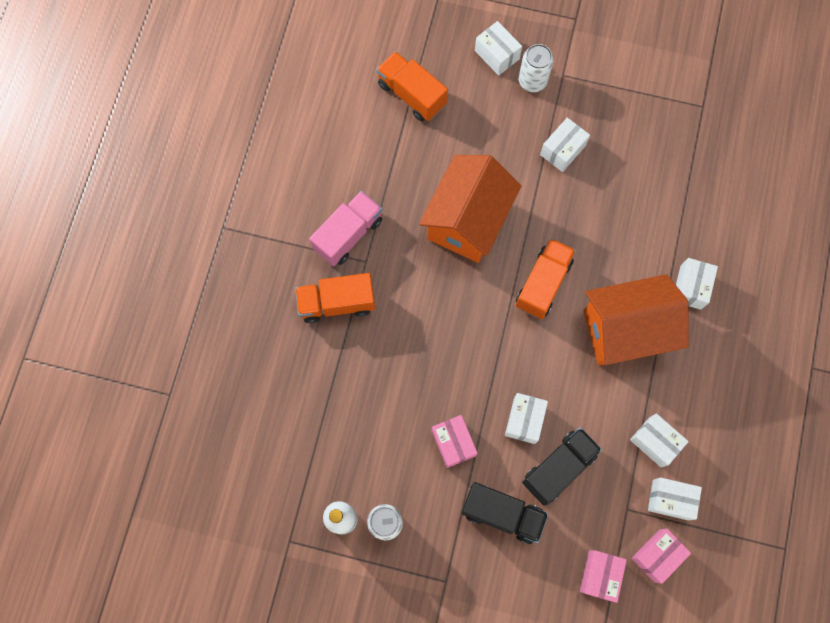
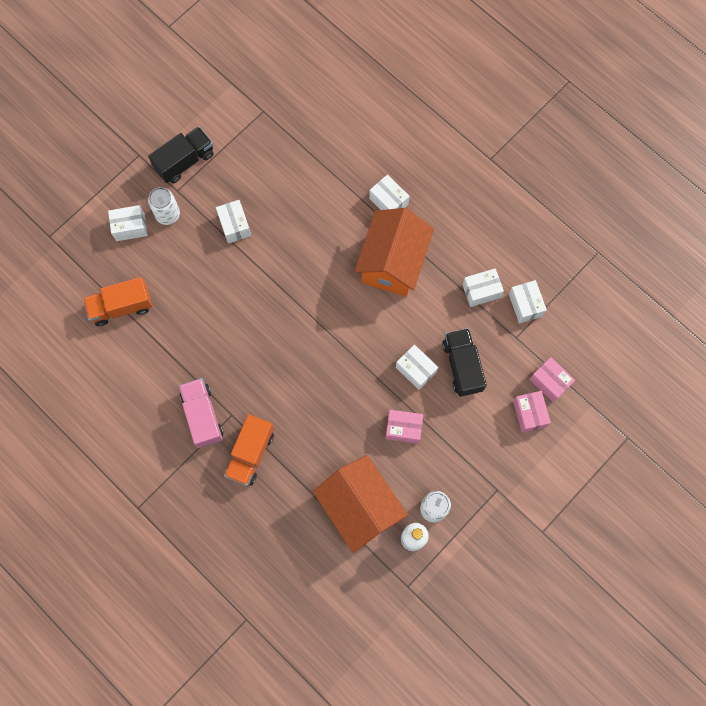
camera: 60 degrees left, 0 degrees up
(467, 221) = (246, 323): orange house -> orange house (359, 507)
(502, 514) = (472, 423): black truck -> black truck (185, 161)
(543, 284) = (325, 298): orange truck -> none
(657, 555) = (557, 336): pink box -> pink box (529, 414)
(670, 500) = (525, 305): white box -> white box turned 60 degrees counterclockwise

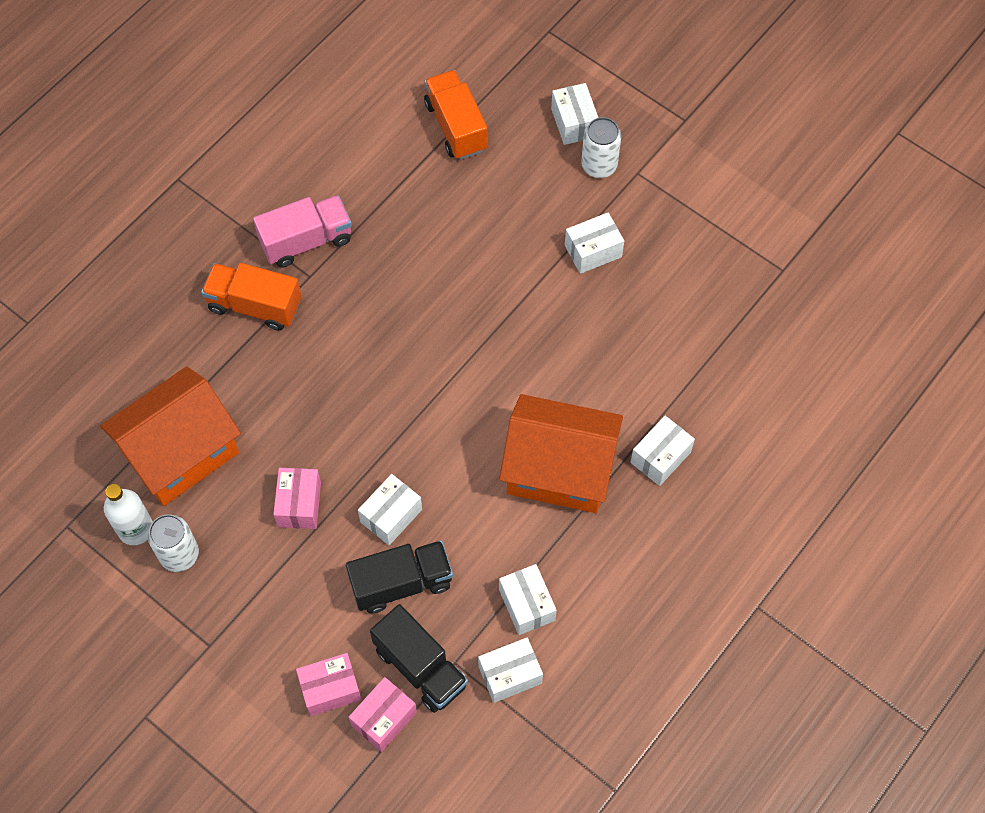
camera: 85 degrees right, 10 degrees down
(185, 161) = (684, 177): black truck -> black truck (420, 667)

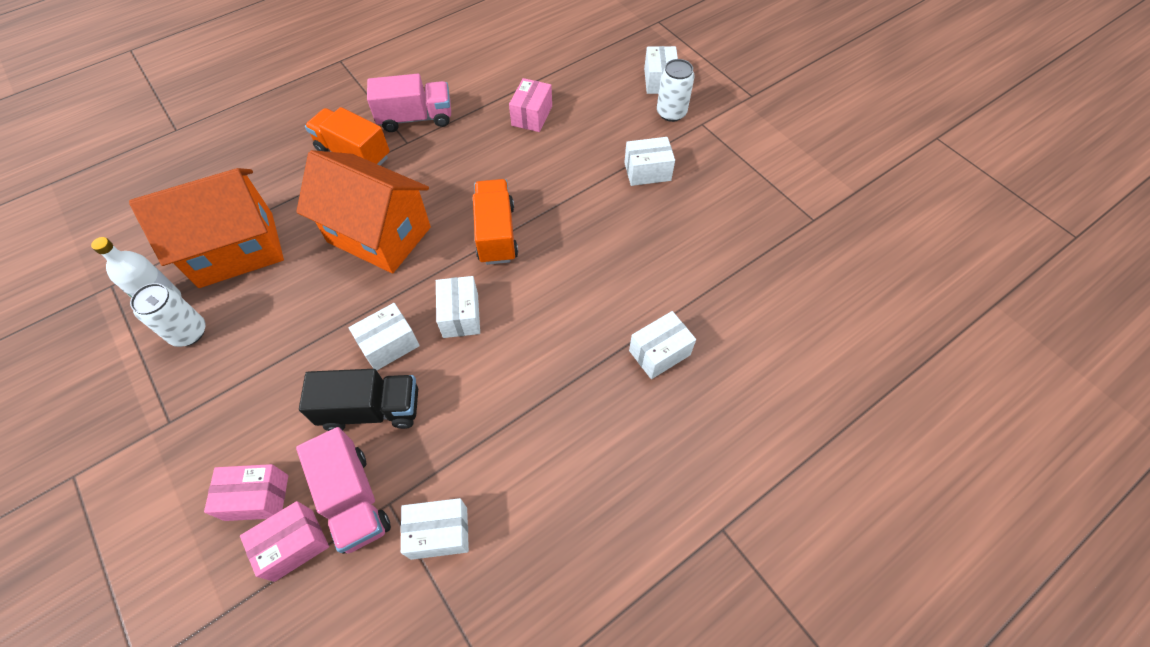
camera: 15 degrees right, 5 degrees down
(299, 504) = (313, 315): pink box -> pink box (532, 116)
(420, 667) = (353, 499): black truck -> pink truck
(456, 126) = (565, 66): orange truck -> orange truck (496, 234)
(527, 605) = (483, 463): white box -> white box (460, 315)
(559, 470) = (559, 342): orange house -> orange house (379, 234)

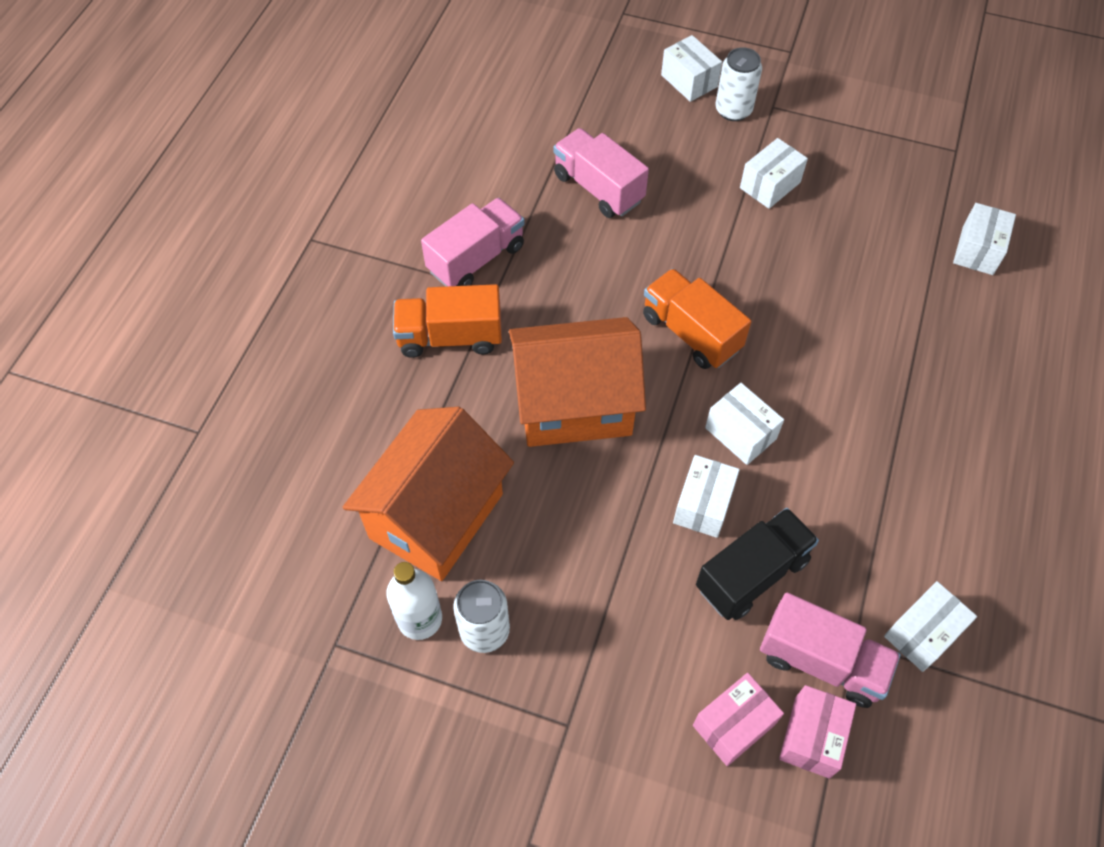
camera: 35 degrees left, 0 degrees up
(532, 116) = (598, 188): pink box -> pink truck
(659, 353) = (946, 354): white box -> white box (977, 250)

